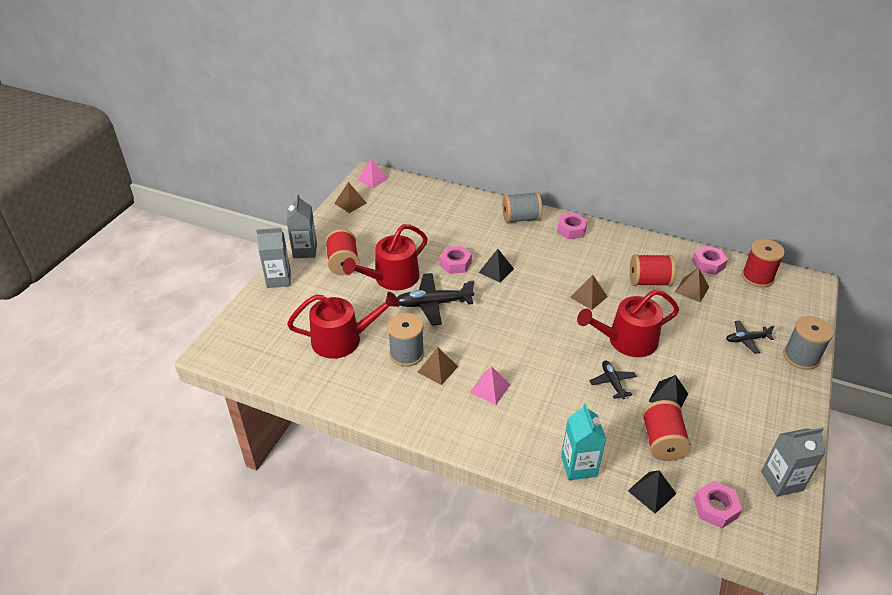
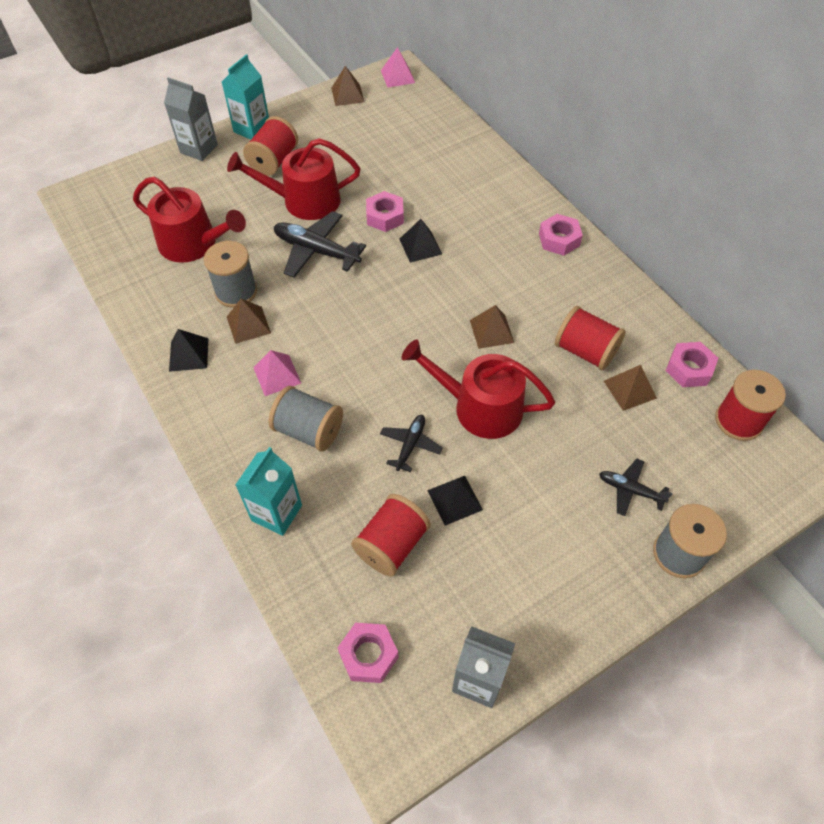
camera: 35 degrees right, 15 degrees up
(305, 251) = (252, 129): grey carton -> turquoise carton
(521, 219) = (513, 197): grey spool -> grey spool (308, 430)
(652, 492) = (320, 590): black pyramid -> black pyramid (189, 354)

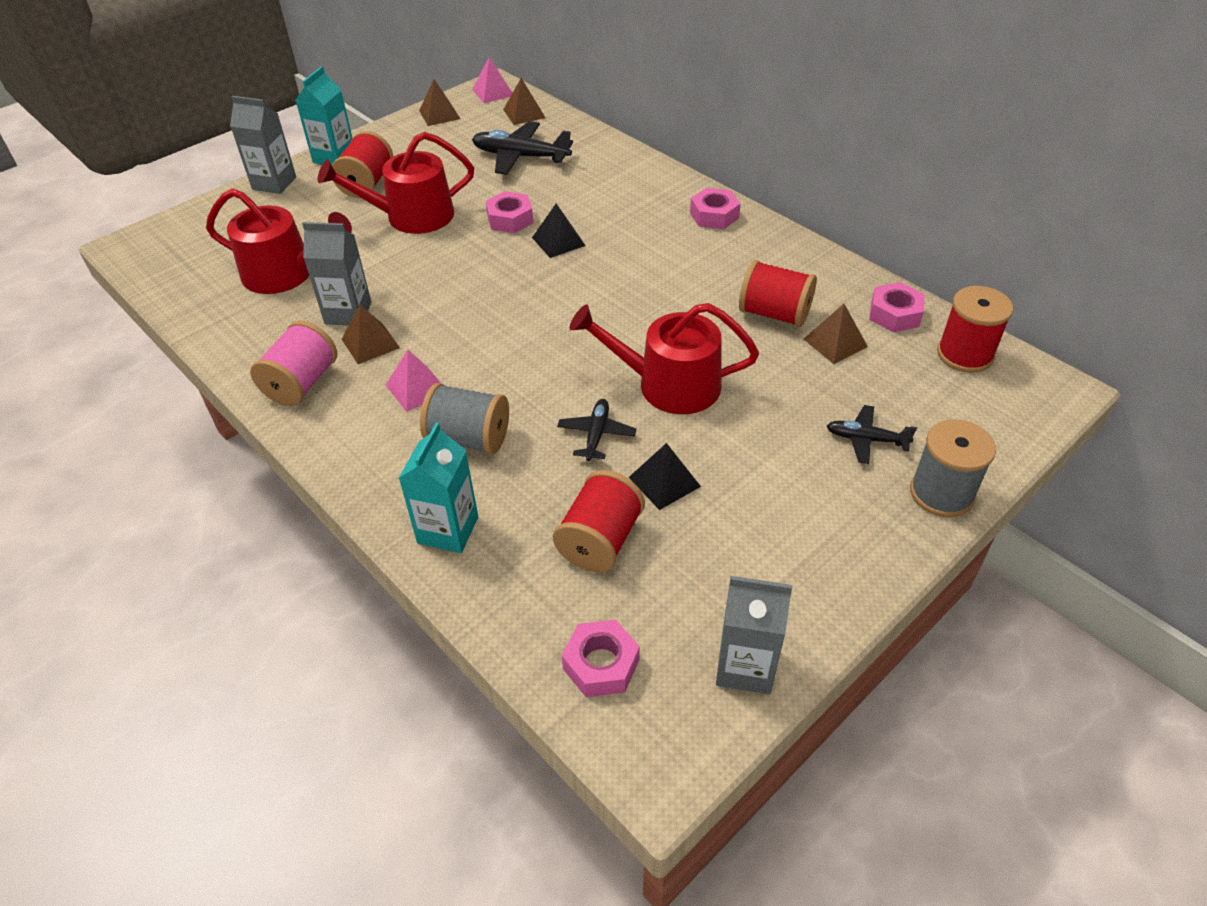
camera: 10 degrees left, 10 degrees down
(189, 354) = (302, 383): black pyramid -> pink spool
(236, 291) = (348, 313): grey spool -> grey carton
(316, 251) = (436, 261): black plane -> black plane (520, 157)
(491, 331) = (662, 310): brown pyramid -> brown pyramid (524, 113)

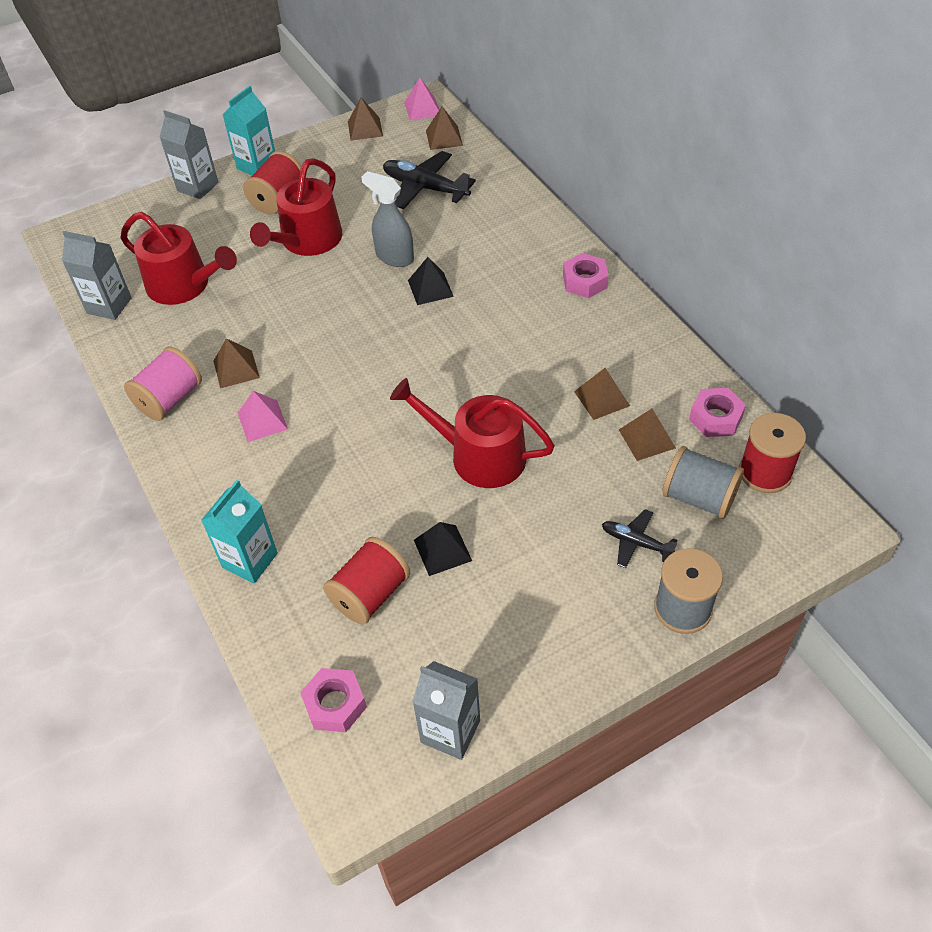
camera: 15 degrees right, 5 degrees up
(348, 313) = (225, 335): grey carton -> grey carton (109, 305)
(411, 216) = (307, 241): red watering can -> red watering can turned 60 degrees counterclockwise
(469, 438) = (291, 477): grey spool -> grey spool (699, 497)
(510, 219) = (394, 257): pink nut -> grey spray bottle
(596, 434) = (400, 493): black plane -> none
(774, 314) = (601, 398): red spool -> brown pyramid

